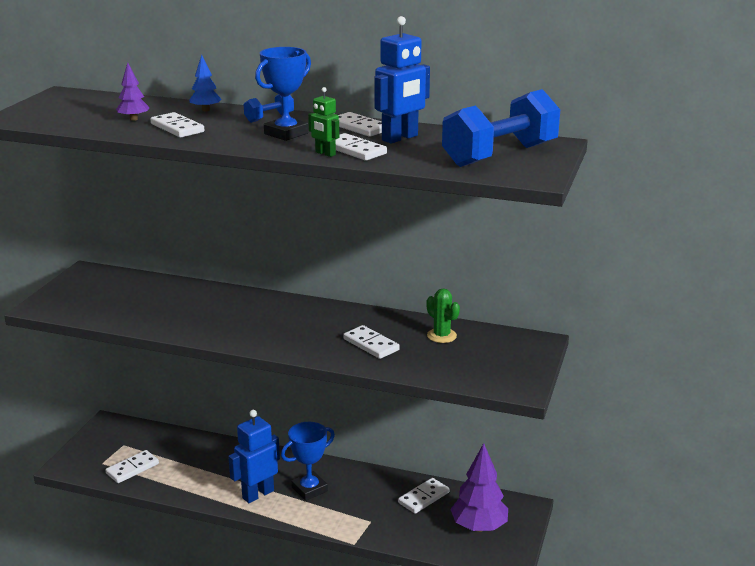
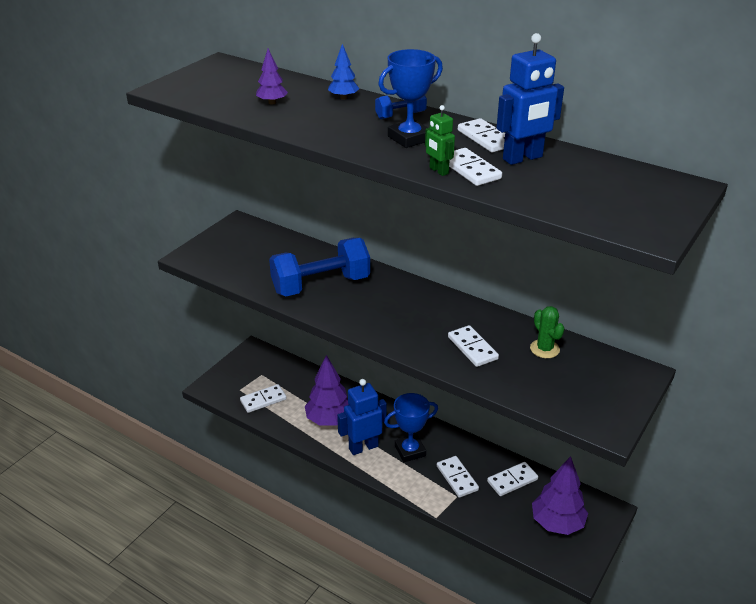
camera: 15 degrees right, 10 degrees up
(177, 128) = (308, 119): white domino -> white domino (457, 478)
(213, 475) = (329, 420): none -> purple tree
(500, 155) = (622, 196): blue dumbbell -> blue dumbbell (321, 285)

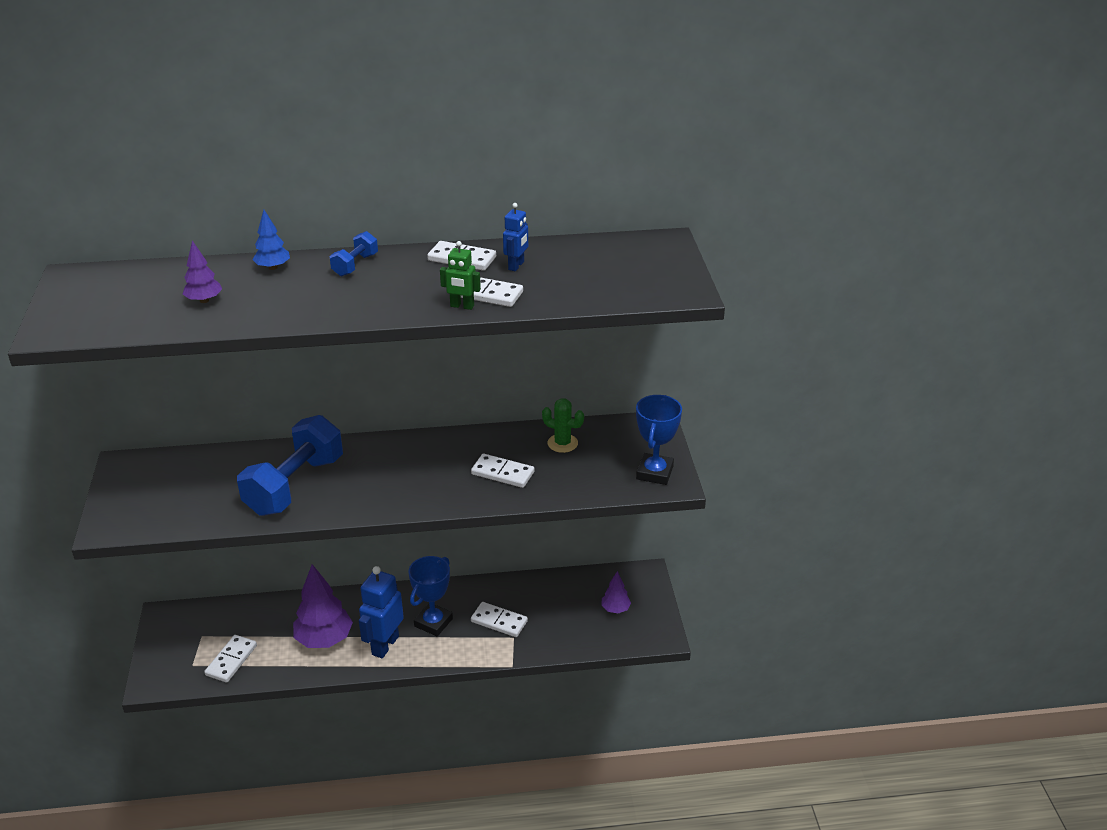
camera: 40 degrees left, 0 degrees up
(409, 138) = (395, 285): blue trophy -> blue trophy (654, 473)
(512, 480) = (548, 595): white domino -> none
(523, 158) = (516, 266): blue robot -> blue robot, size x0.54
(557, 523) = (615, 609): purple tree -> purple tree, size x0.52

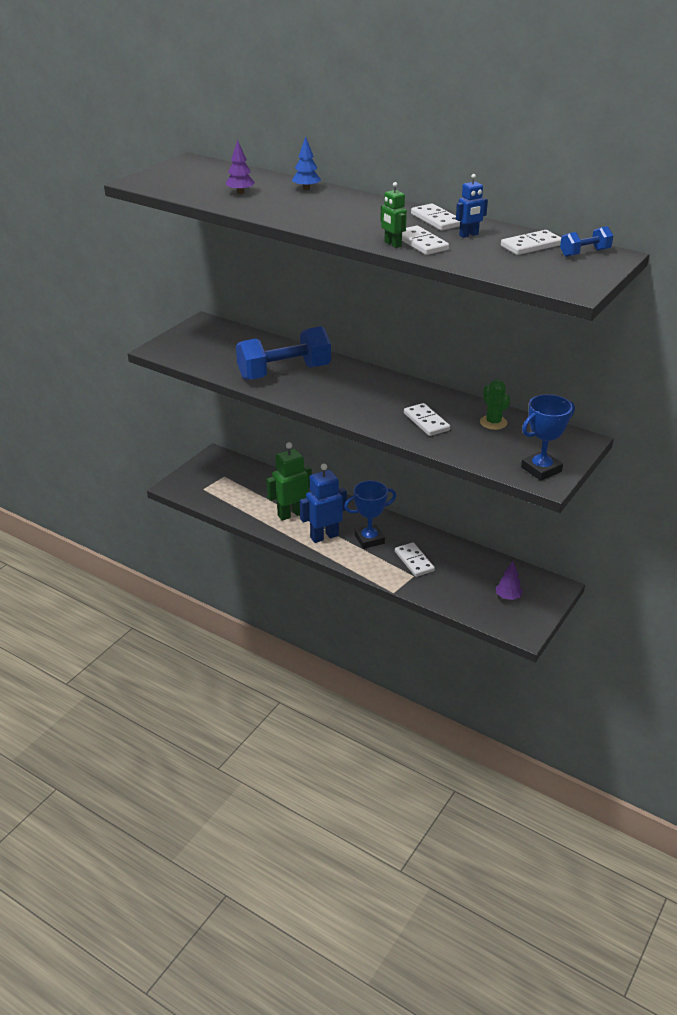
camera: 40 degrees right, 0 degrees up
(231, 660) = (226, 497): white domino -> white domino (531, 245)
(324, 639) = (291, 514): purple tree -> green robot
(355, 265) = (359, 202): blue dumbbell -> blue dumbbell (584, 253)

